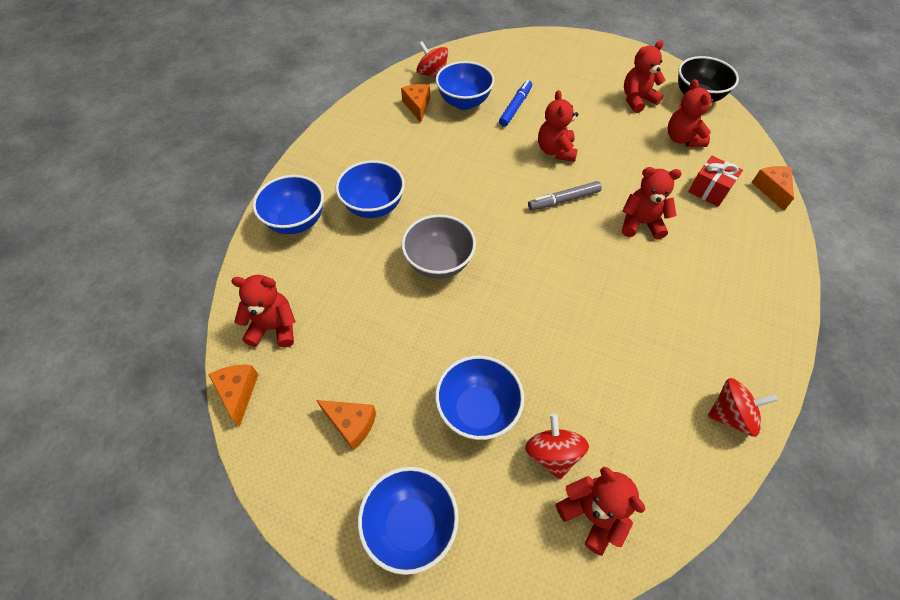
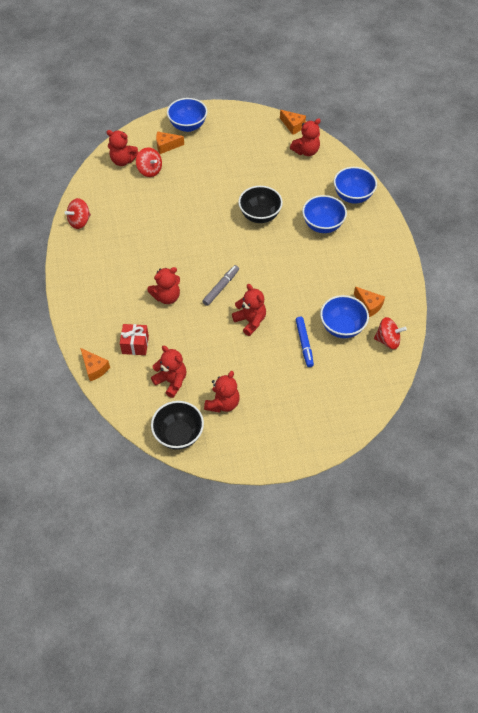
camera: 145 degrees right, 0 degrees up
(351, 424) = (237, 139): orange cheese -> orange cheese (166, 146)
(439, 263) = (260, 215): grey bowl -> black bowl
(477, 410) = (191, 169): blue bowl -> none

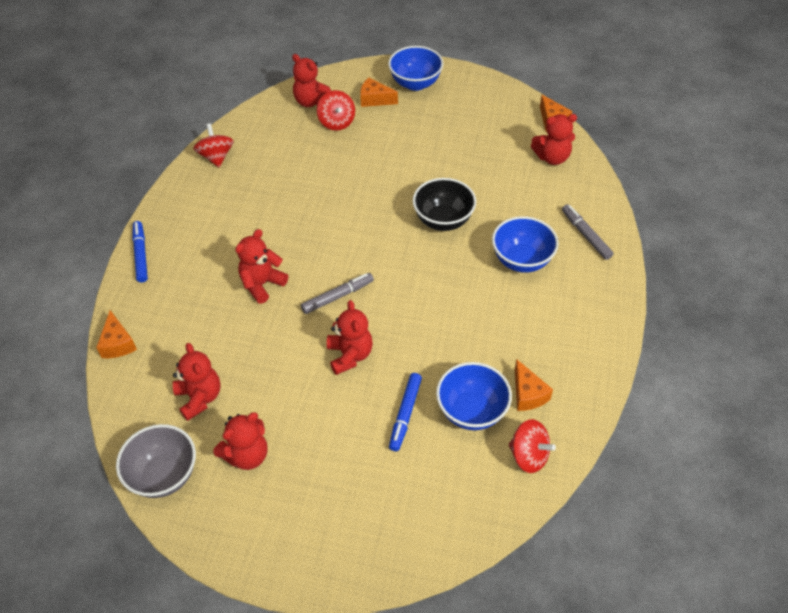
camera: 25 degrees right, 5 degrees down
(71, 306) = (141, 255): none -> blue marker
(80, 221) = (216, 157): red spinning top -> red spinning top turned 90 degrees clockwise
(135, 345) = (185, 332): red gift -> none
(167, 297) = (262, 284): red teddy bear -> red teddy bear turned 135 degrees clockwise
(178, 434) = (164, 475): black bowl -> grey bowl
(352, 196) = (585, 235): blue bowl -> grey marker

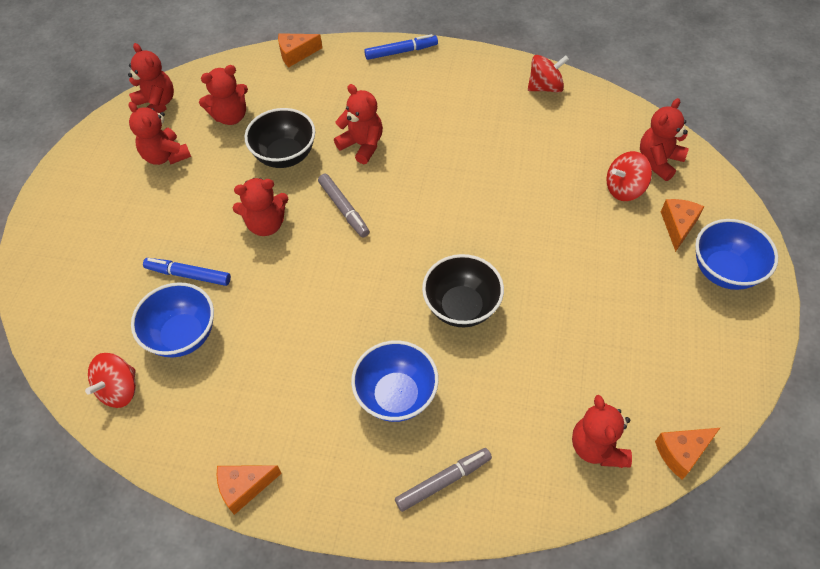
camera: 90 degrees right, 5 degrees up
(164, 475) = (157, 104): grey bowl -> red teddy bear
(265, 345) = (285, 156): none -> black bowl
(527, 394) = (196, 392): orange cheese -> orange cheese (244, 487)

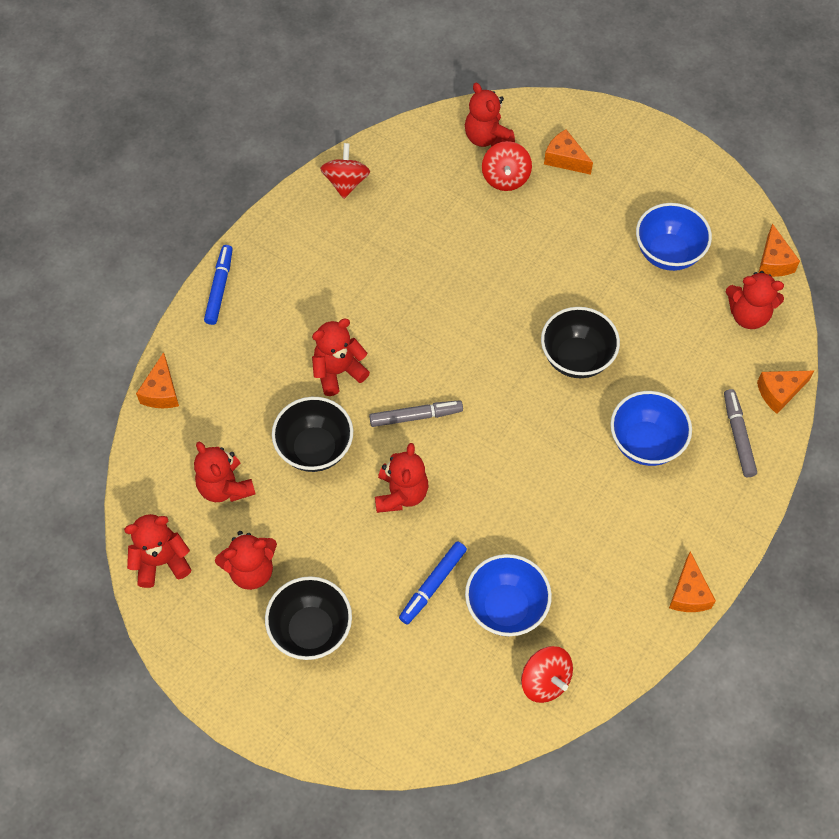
camera: 70 degrees left, 5 degrees up
(125, 209) = (311, 630): none -> black bowl
(230, 116) = (225, 487): red teddy bear -> red teddy bear turned 150 degrees clockwise
(517, 508) = (779, 392): none -> orange cheese
(724, 271) = (625, 150): blue bowl -> blue bowl (668, 253)

